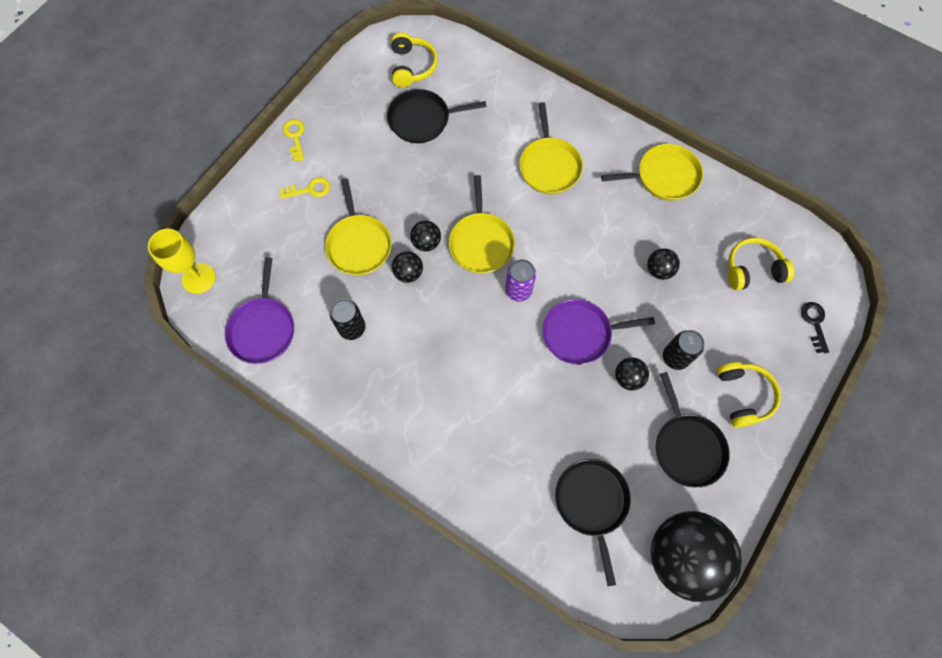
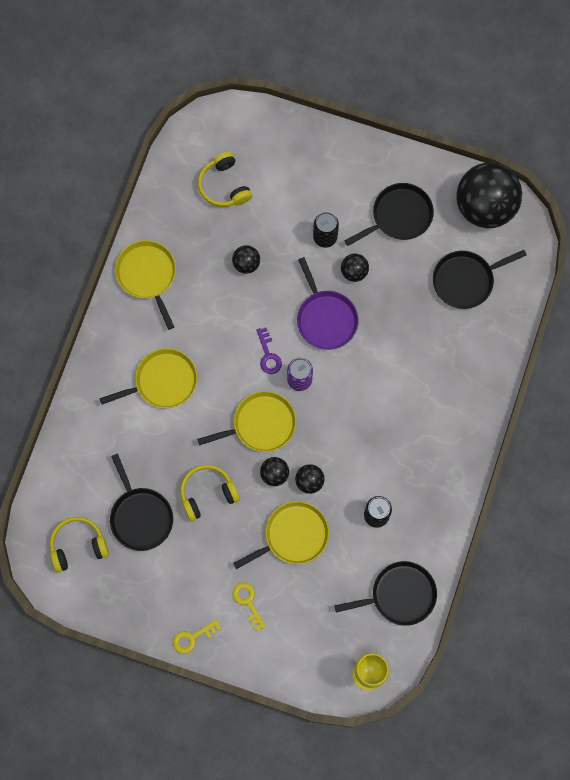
camera: 105 degrees left, 5 degrees up
(263, 329) = (399, 595): purple pan -> black pan
(553, 267) = (268, 355): none -> purple key
(743, 395) = (343, 179): yellow headphones -> yellow headphones (207, 493)
(814, 323) = (262, 131): black key -> none

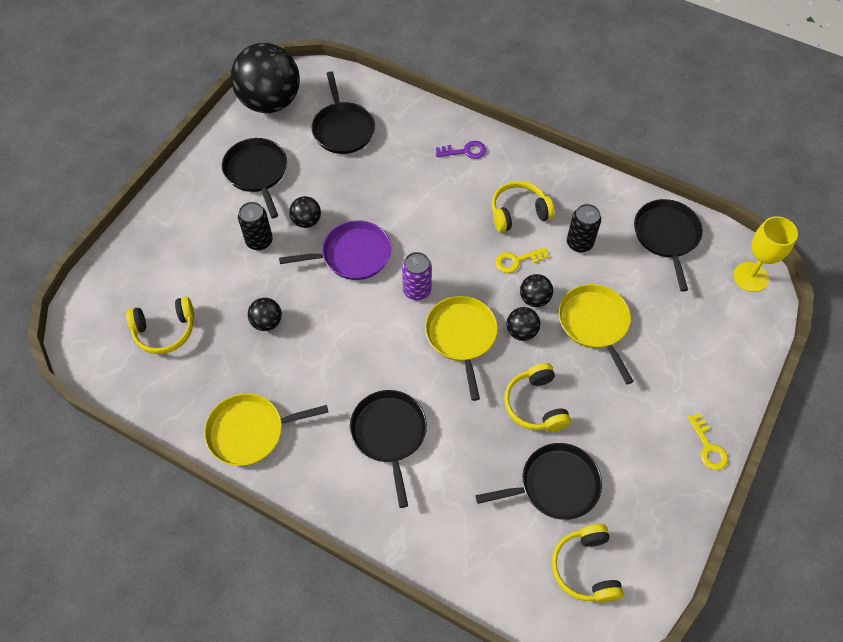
camera: 80 degrees left, 15 degrees down
(162, 381) = (389, 434): yellow pan -> black pan
(248, 602) = (668, 381): yellow key -> yellow key (517, 261)
(268, 355) = (381, 316): purple key -> purple key (465, 151)
(400, 456) = (518, 212): none -> yellow headphones

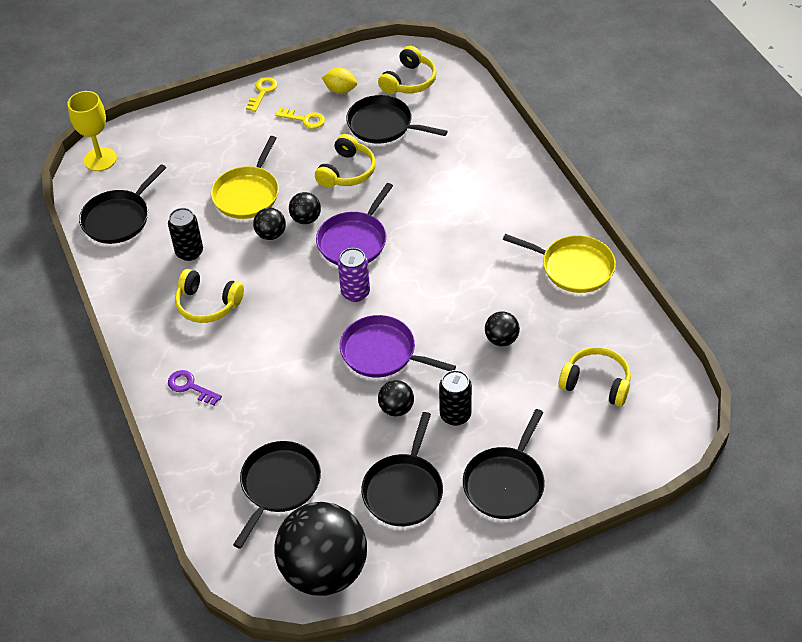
camera: 140 degrees left, 10 degrees down
(389, 434) = (469, 210): black pan -> black pan (505, 483)
(461, 336) = (354, 241): yellow pan -> purple pan
(517, 261) = (253, 268): yellow key -> yellow key (304, 119)
(639, 503) = (340, 90): none -> yellow lemon

